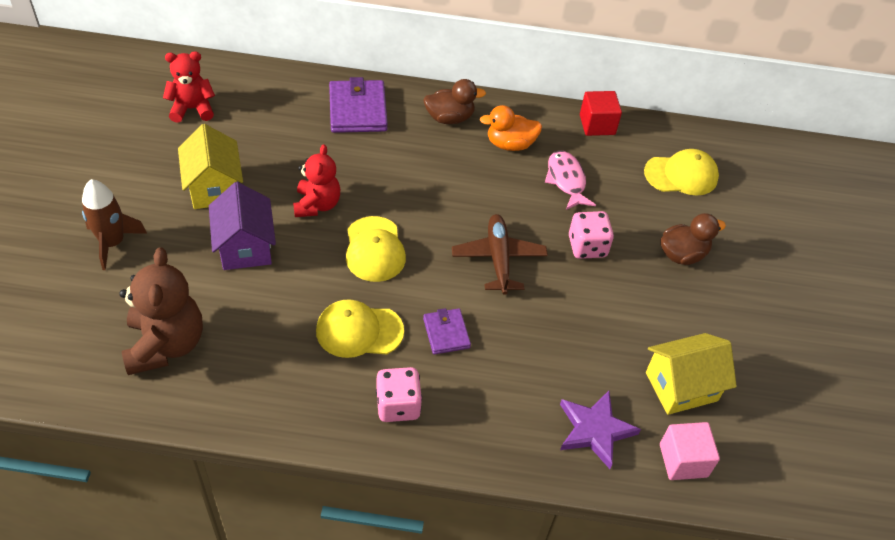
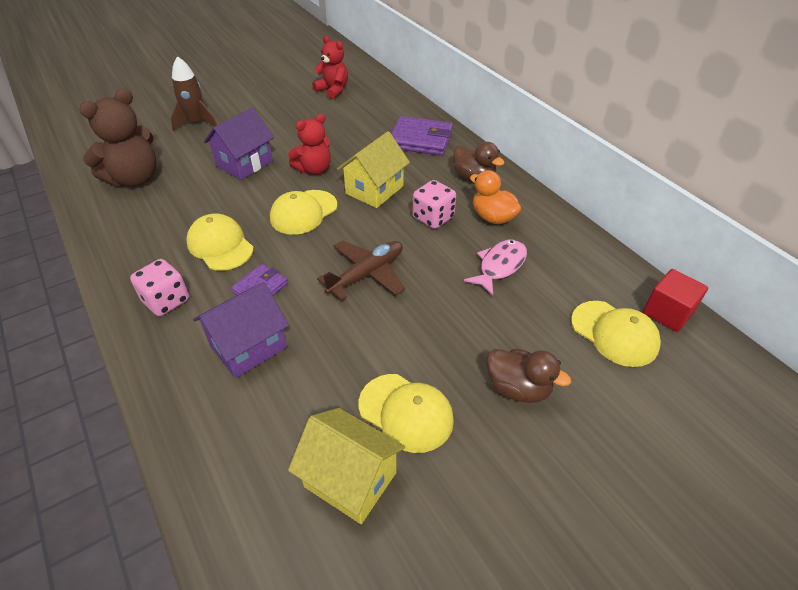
camera: 55 degrees right, 5 degrees down
(214, 188) = (280, 129): yellow house -> yellow house (374, 190)
(357, 110) = (421, 140): purple wallet -> purple wallet turned 60 degrees clockwise
(508, 377) = (248, 346): none -> purple house
(587, 247) = (443, 317): pink dice -> pink dice (433, 218)
(595, 430) = (237, 437): purple star -> none
(597, 125) = (588, 250): red cube -> red cube (668, 313)
(652, 324) = (406, 412): none -> yellow cap
(683, 460) = (256, 534): pink cube -> none

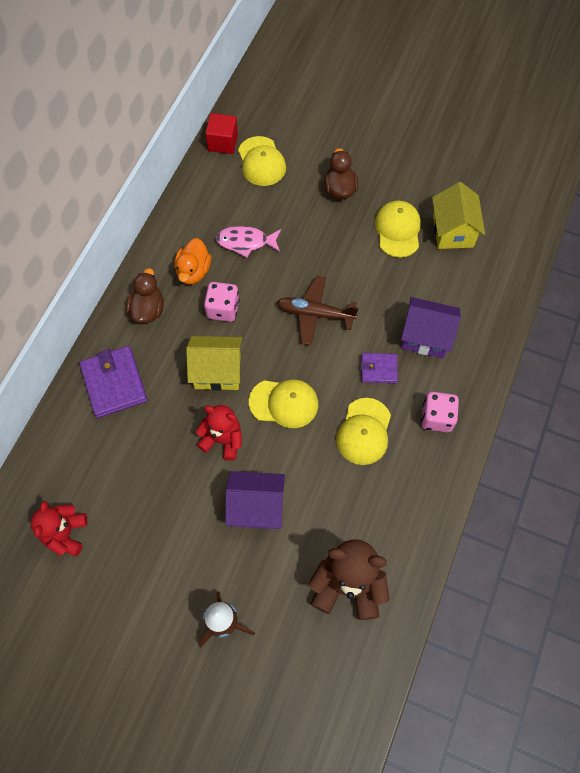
camera: 125 degrees left, 20 degrees up
(614, 333) = (261, 161): yellow cap -> yellow cap turned 150 degrees clockwise

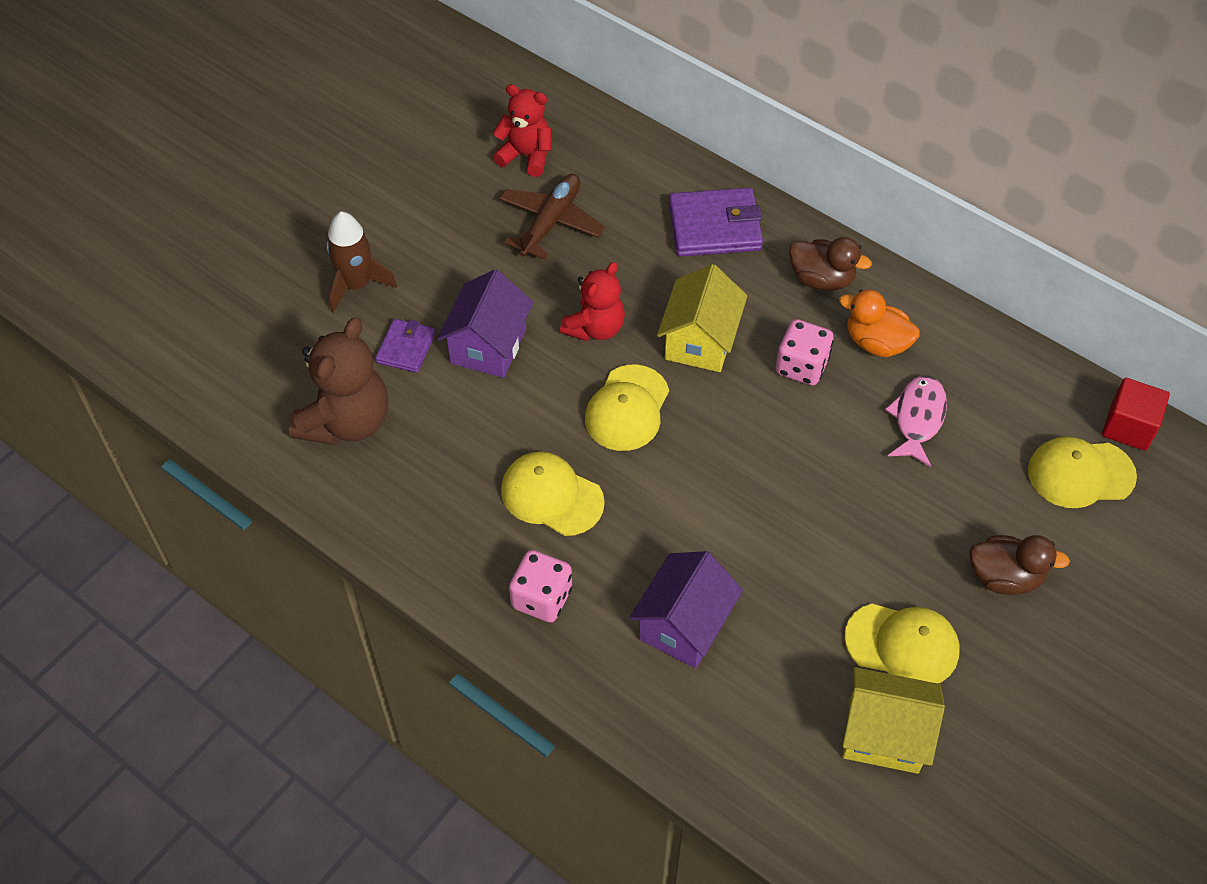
camera: 105 degrees right, 10 degrees down
(315, 314) = (765, 481): brown plane -> brown plane (551, 222)
(378, 369) = (646, 542): purple wallet -> purple wallet (406, 348)

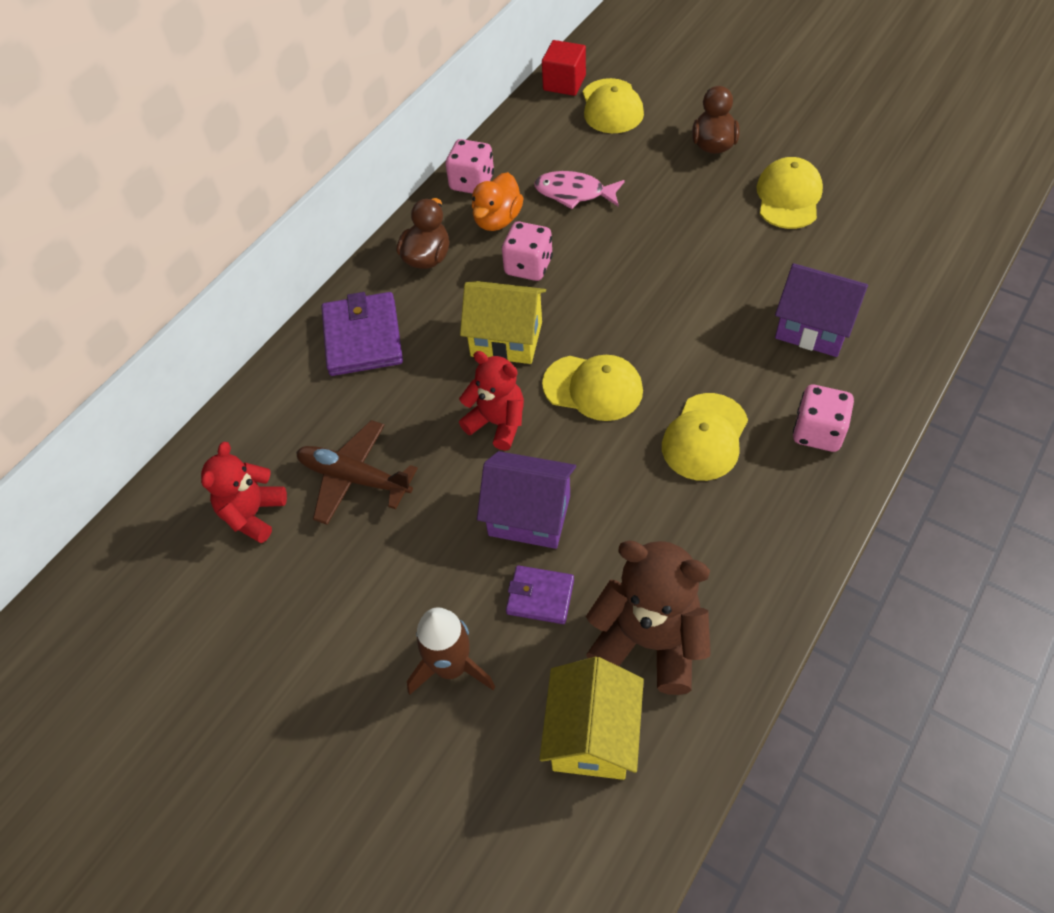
camera: 90 degrees left, 0 degrees up
(884, 734) = (868, 205): yellow house -> yellow house (592, 735)
(939, 322) = (472, 182): none -> pink dice

